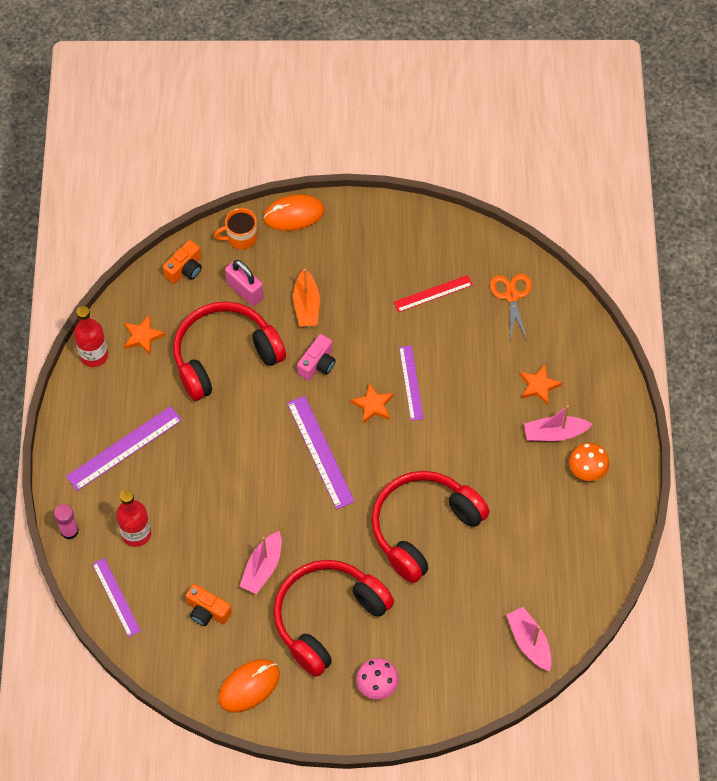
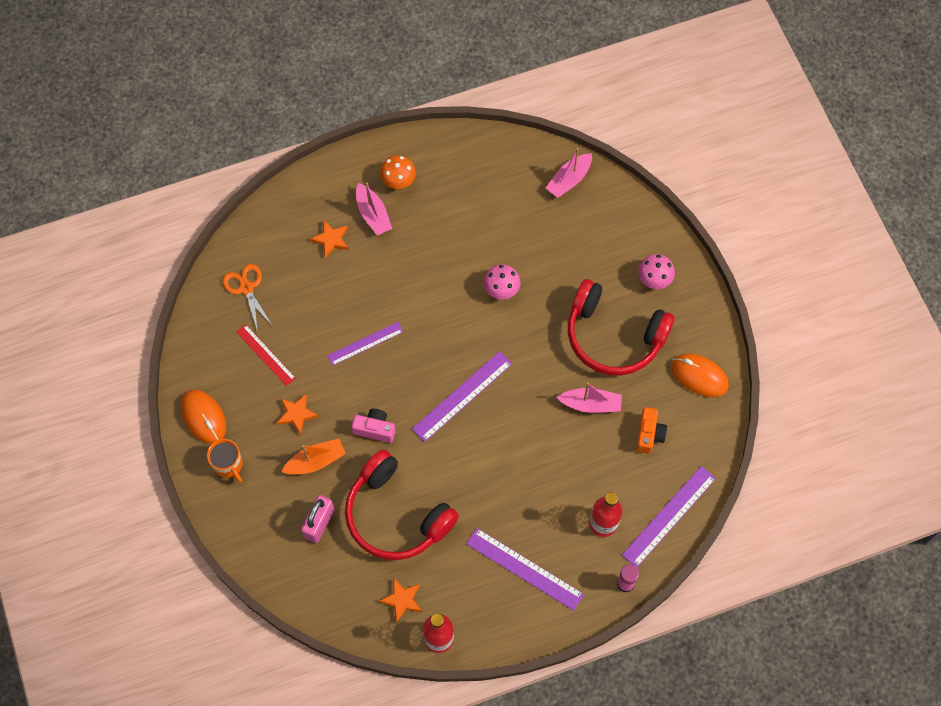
camera: 110 degrees left, 5 degrees up
(116, 597) = (669, 516): purple ruler -> purple ruler, size x1.51
(185, 269) = (314, 589): orange camera -> none
(241, 238) = (261, 549): orange mug -> orange mug (228, 465)
(294, 214) = (218, 509): orange mouse -> orange mouse (203, 417)
(373, 405) = (399, 368): orange star -> orange star (296, 414)
(423, 527) = (501, 289): red headphones -> pink mushroom
(511, 296) = (246, 288): orange scissors -> orange scissors turned 90 degrees clockwise

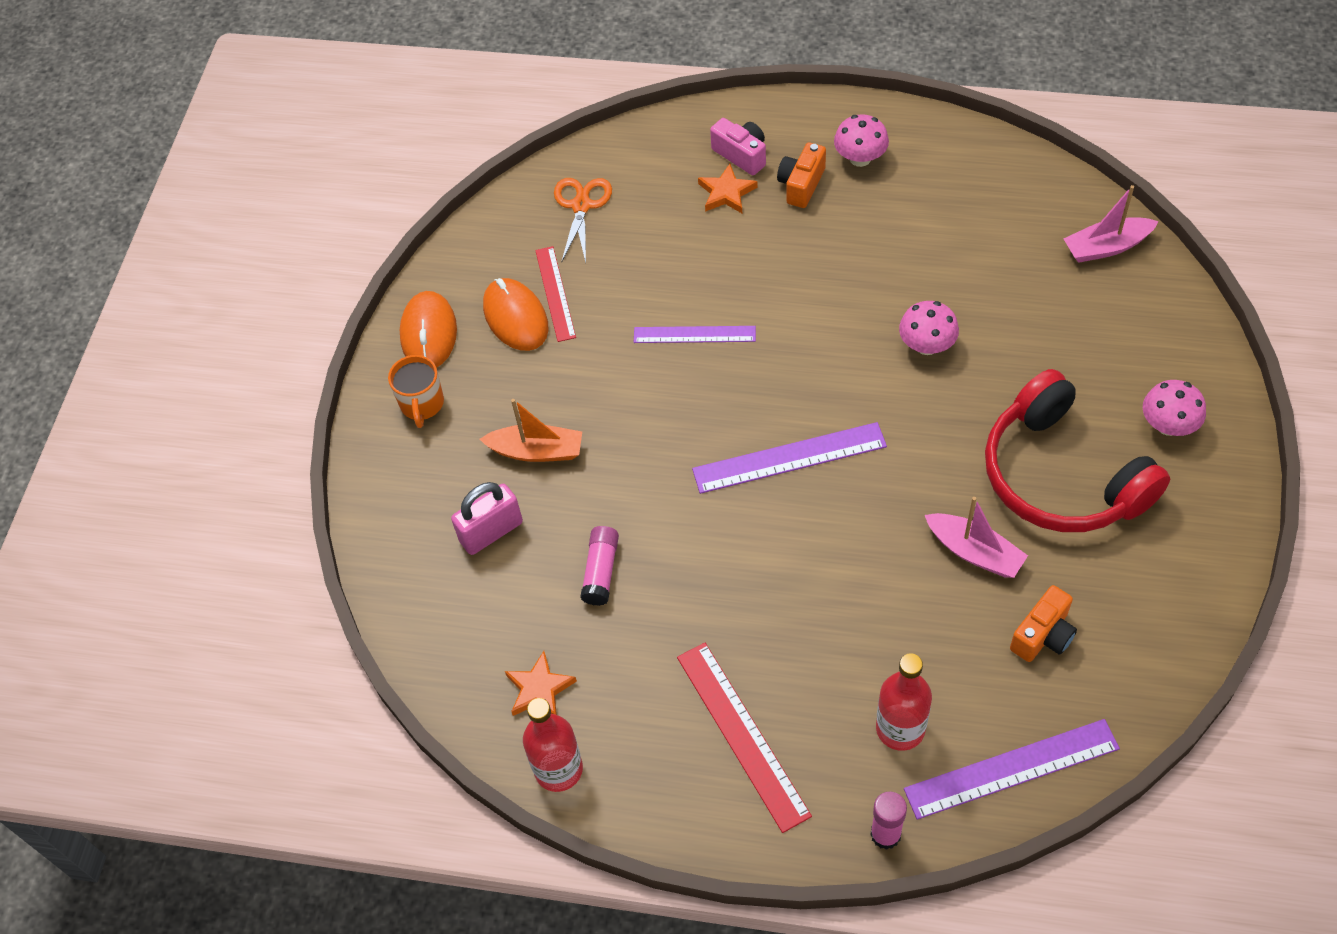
camera: 35 degrees right, 10 degrees down
(296, 414) = (549, 382): orange star -> none
(373, 214) = (801, 185): pink boat -> orange camera
(375, 429) = (641, 446): pink camera -> pink camera (741, 155)
(396, 515) = (601, 571): red headphones -> pink glue stick
(398, 181) = (860, 158): orange mushroom -> pink mushroom
(524, 569) = (742, 735): purple ruler -> red ruler
(699, 376) = (1170, 588): orange mouse -> orange mouse (516, 317)

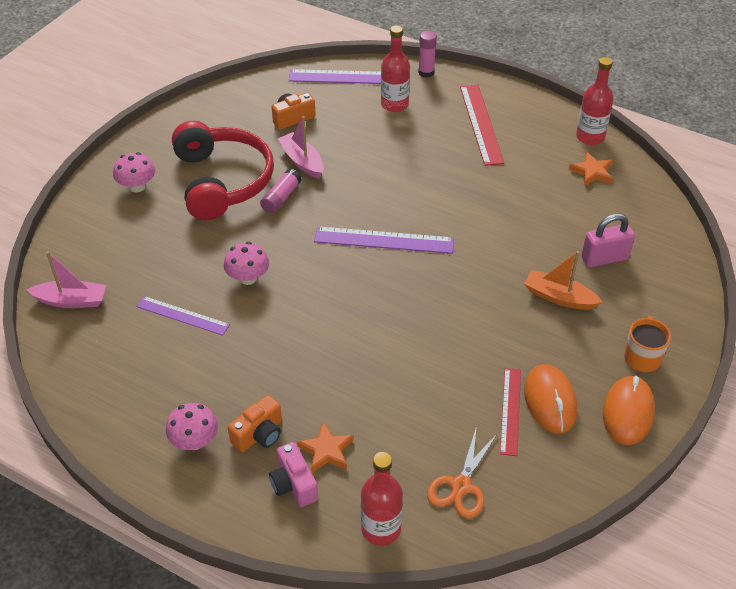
camera: 165 degrees left, 10 degrees down
(601, 571) = (535, 216): pink glue stick -> pink glue stick (281, 198)
(642, 147) = (381, 529): none -> red bottle
(694, 334) = (410, 340): purple ruler -> purple ruler (182, 315)

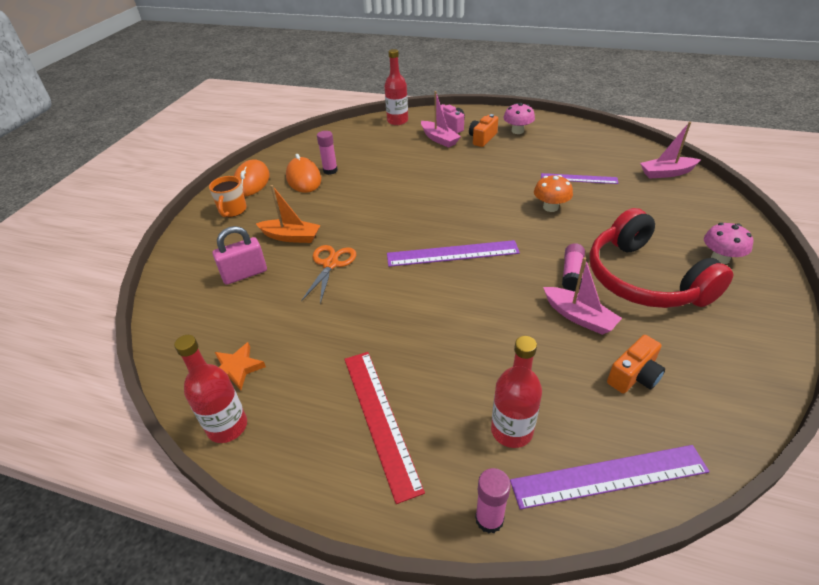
camera: 170 degrees right, 5 degrees down
(248, 278) = (550, 207): pink mushroom -> orange mushroom
(326, 450) = (439, 139): orange star -> pink boat
(461, 486) = (357, 139): orange scissors -> orange scissors (330, 264)
(510, 410) = (330, 170): red ruler -> pink glue stick

